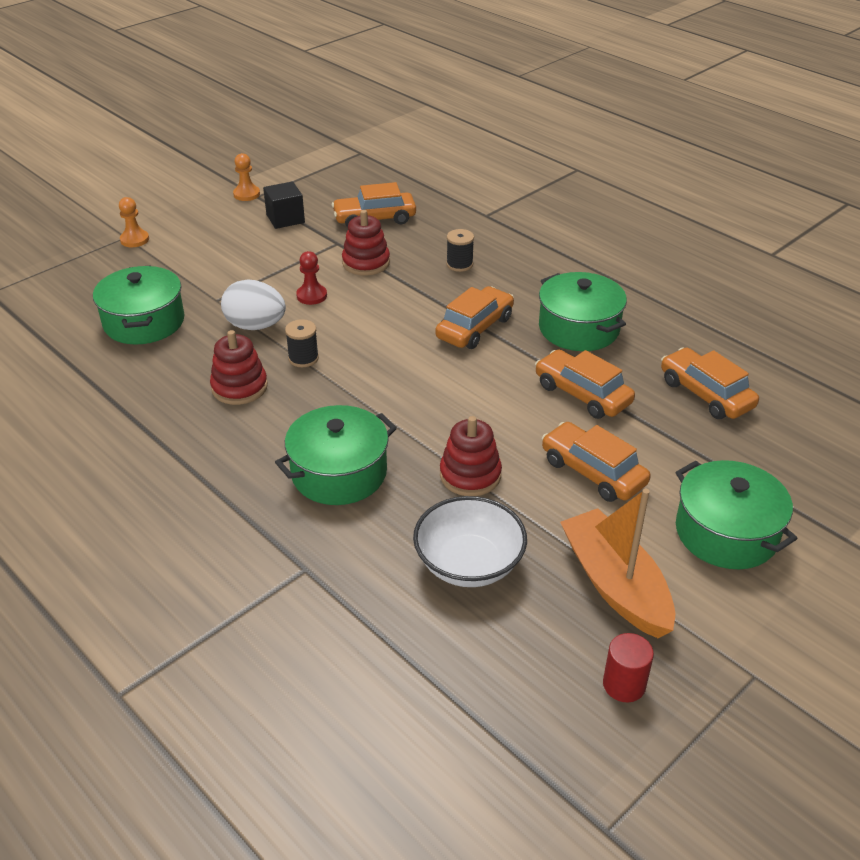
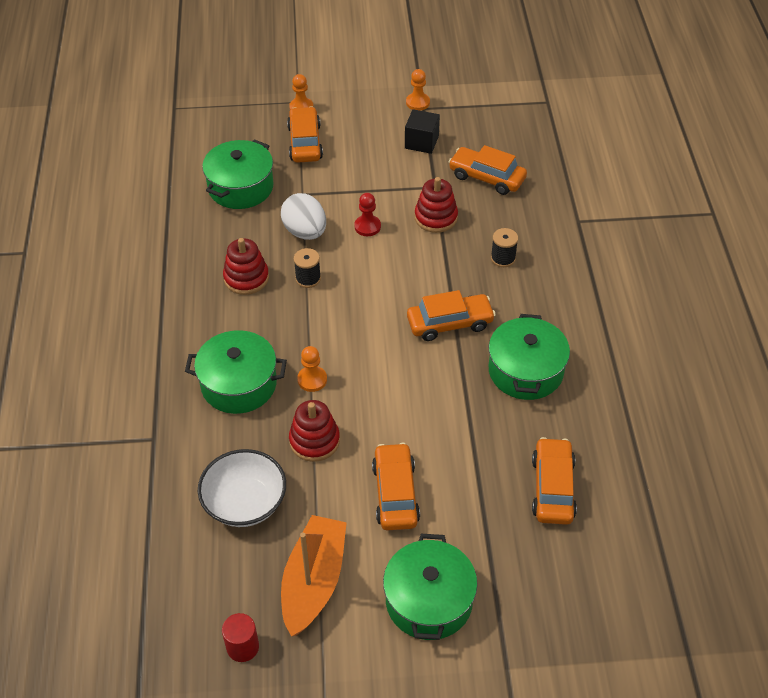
camera: 40 degrees right, 10 degrees up
(406, 430) = (312, 380): none -> orange pawn
(582, 394) = (461, 428): orange car -> orange car (305, 143)

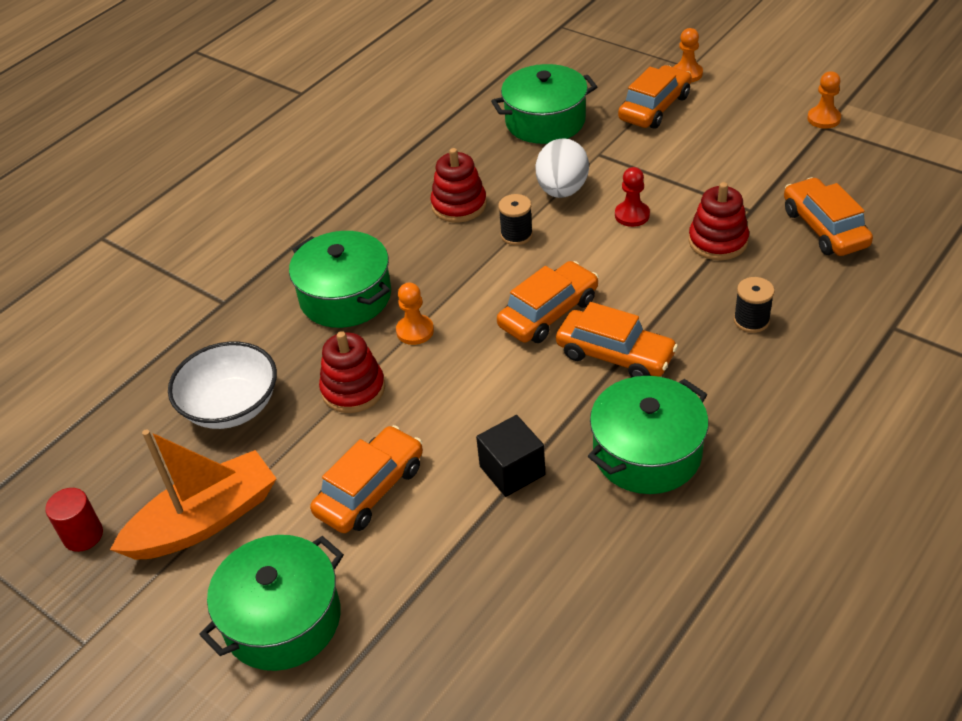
camera: 45 degrees right, 5 degrees down
(421, 142) = (785, 159): black cube -> black cube (512, 470)
(553, 488) = (539, 597): orange car -> orange car (548, 313)

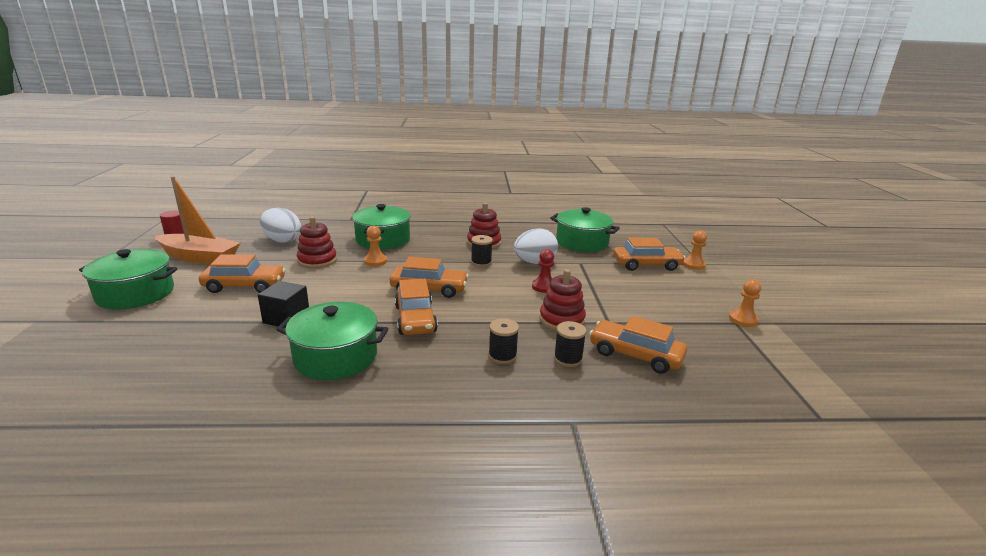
camera: 45 degrees right, 20 degrees down
(231, 406) = (282, 240): white bowl -> white egg
(794, 277) = (568, 358): none -> black spool
(824, 228) = (635, 355): orange car -> orange car turned 90 degrees counterclockwise

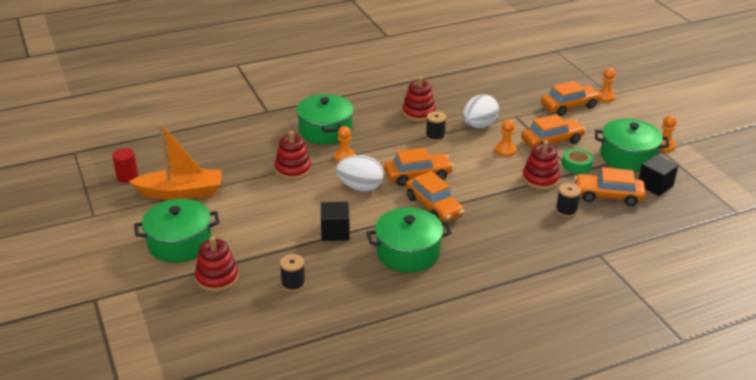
camera: 20 degrees left, 10 degrees up
(117, 331) = (217, 278): none -> red stacking toy
(245, 286) = (263, 211): orange car -> orange car (551, 141)
(282, 240) = (232, 154): white egg -> white egg (360, 187)
(502, 356) = (521, 220): black spool -> black spool (293, 284)
(544, 287) = (505, 150): red pawn -> orange pawn
(582, 242) = (501, 92): green pot -> green pot (627, 156)
(616, 316) = (576, 165): none -> green tape
(708, 358) = (655, 185): none -> black cube

